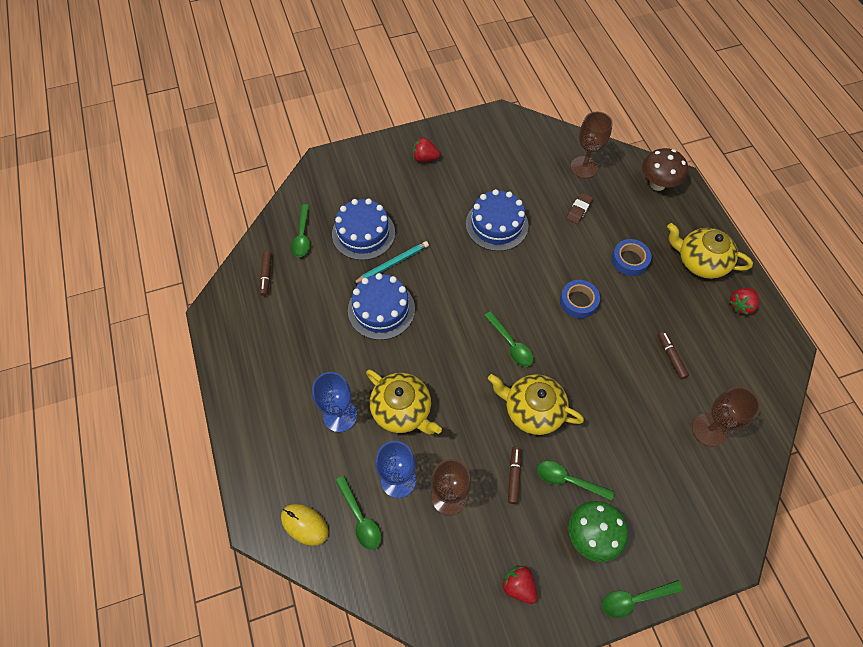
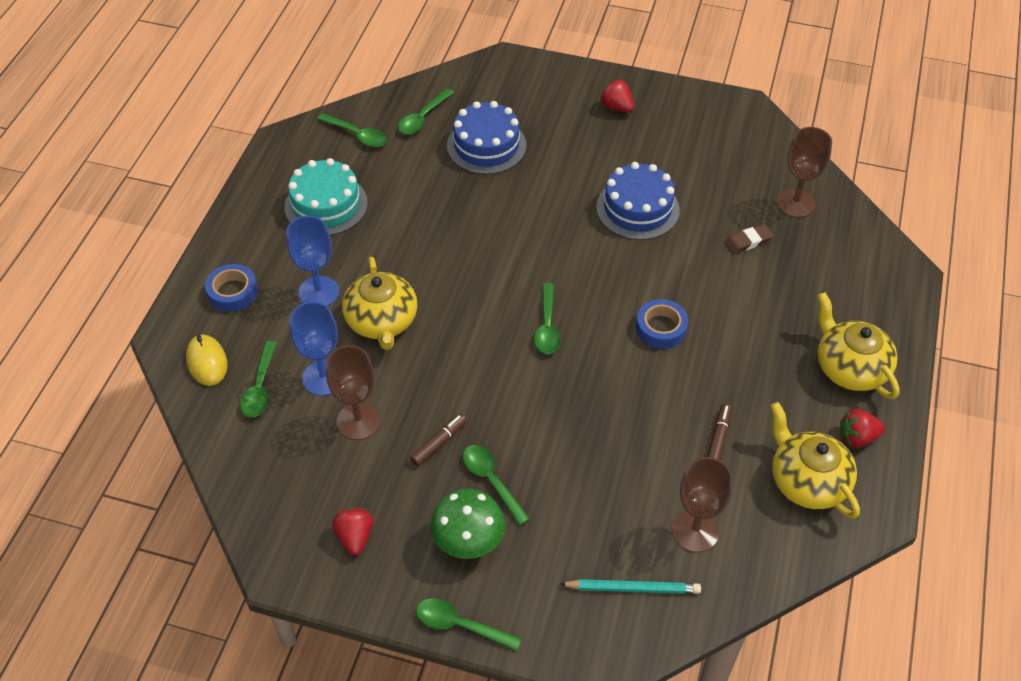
camera: 35 degrees right, 10 degrees down
(266, 275) = (357, 135): brown marker -> green spoon
(288, 344) = (326, 205): none -> turquoise cake
(381, 309) = (442, 223): blue cake -> none
(392, 264) = (491, 188): turquoise pencil -> turquoise pencil (632, 588)
(532, 410) = (514, 397): yellow teapot -> yellow teapot (807, 481)
(629, 260) = (761, 321): blue tape -> blue tape (233, 292)
(657, 184) = (872, 264): brown mushroom -> none

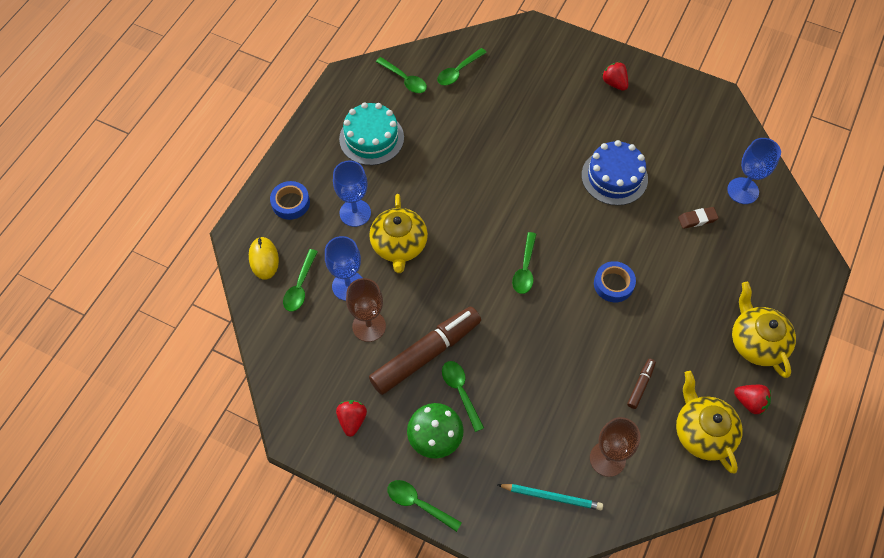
camera: 10 degrees right, 10 degrees up
(439, 443) = (426, 354): brown marker -> brown marker, size x2.34
(486, 145) = (504, 103): blue cake -> none
(795, 203) = (743, 191): brown goblet -> blue goblet
(857, 437) = (750, 402): red strawberry -> red strawberry turned 150 degrees counterclockwise

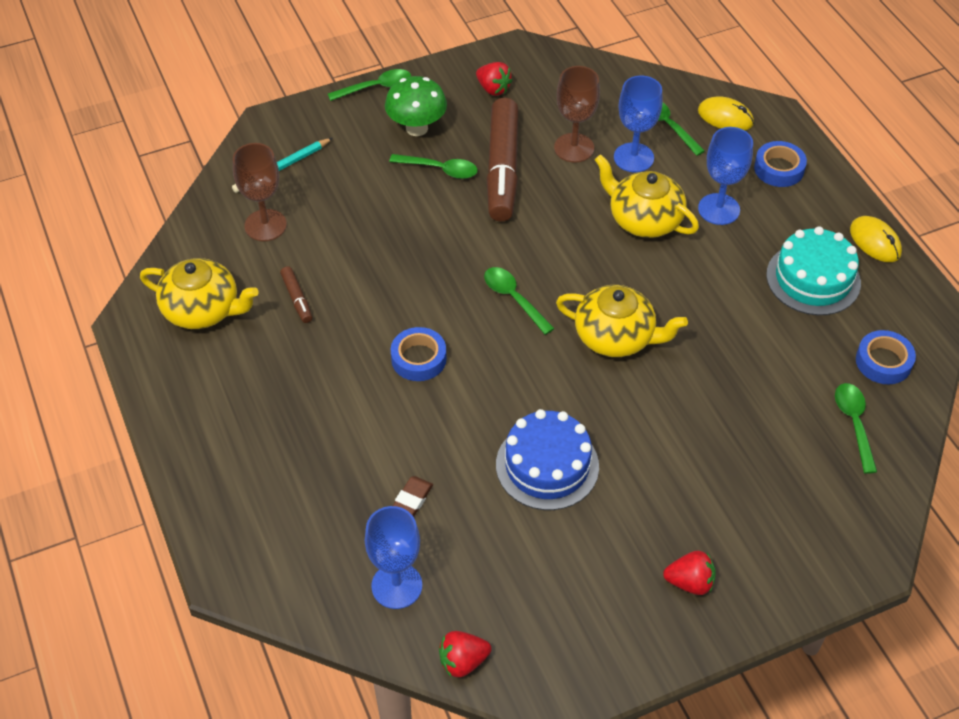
camera: 130 degrees right, 10 degrees down
(315, 126) = (875, 242): none -> yellow mouse
(405, 80) = (883, 362): green spoon -> blue tape
(750, 402) = (181, 370): red strawberry -> red strawberry (463, 661)
(756, 342) = (224, 429): yellow teapot -> yellow teapot (615, 337)

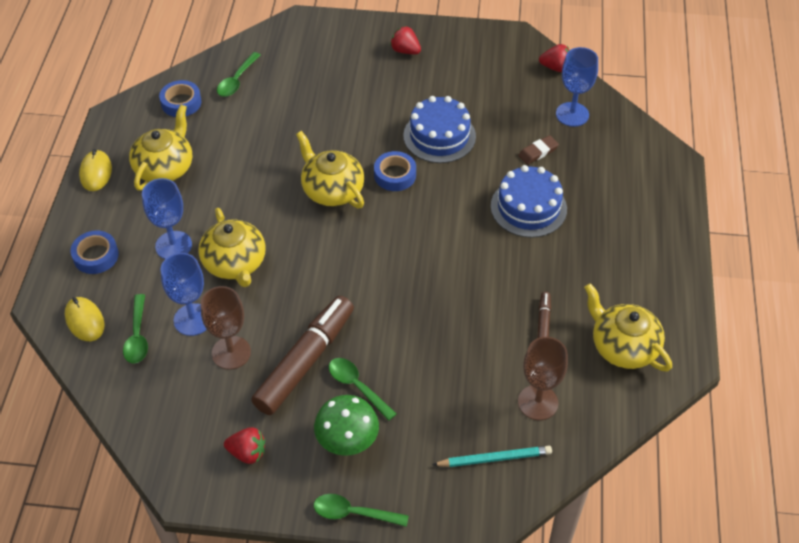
camera: 150 degrees left, 0 degrees up
(381, 419) = (528, 207): none -> blue cake
(418, 359) = (478, 235): blue tape -> blue tape (395, 175)
(493, 89) = (247, 453): red strawberry -> red strawberry turned 120 degrees clockwise
(513, 298) = (380, 248): green spoon -> none
(813, 279) = (165, 168): turquoise cake -> yellow teapot

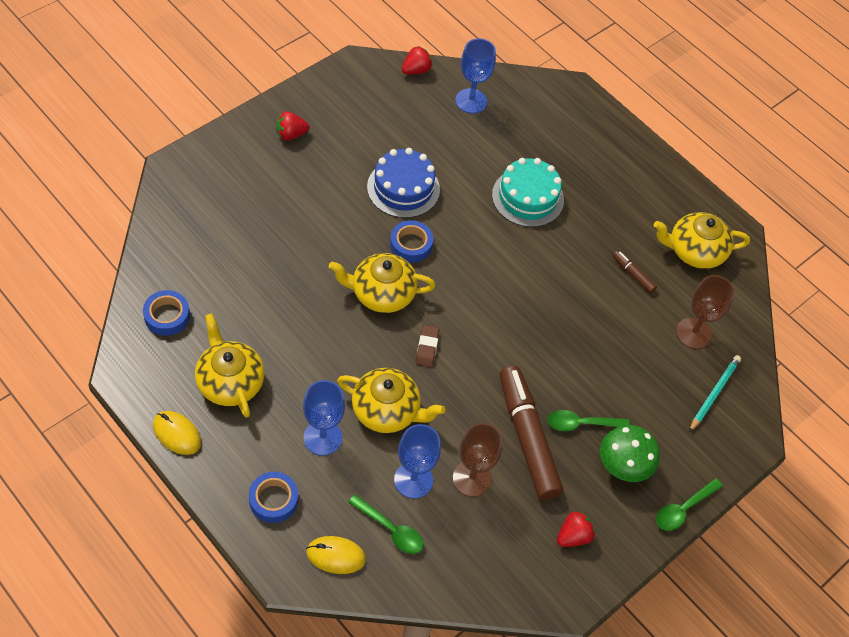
camera: 55 degrees left, 5 degrees up
(237, 80) = (188, 260): green spoon -> none
(528, 207) = (527, 197): blue cake -> turquoise cake
(538, 152) = (484, 149): brown eraser -> brown eraser (427, 347)

